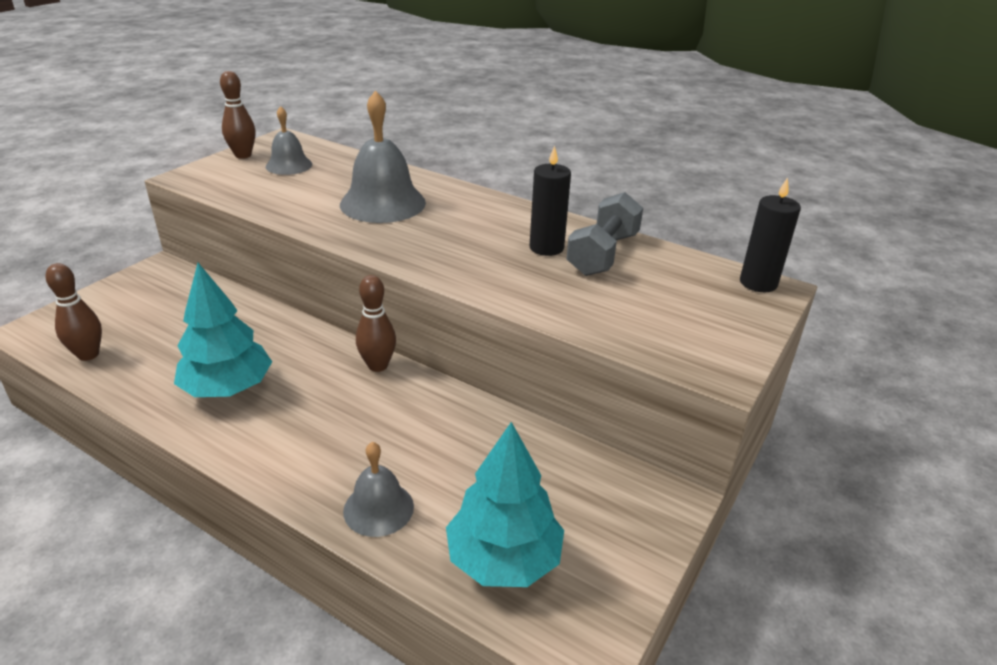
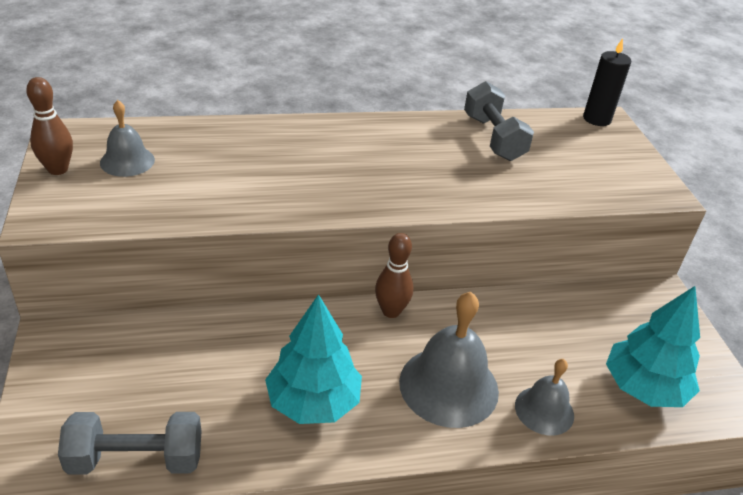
camera: 45 degrees left, 5 degrees up
(88, 355) = (136, 459): brown bowling pin -> grey dumbbell
(383, 203) = (280, 164): grey bell -> grey bell (448, 386)
(546, 247) = (454, 149): black candle -> none

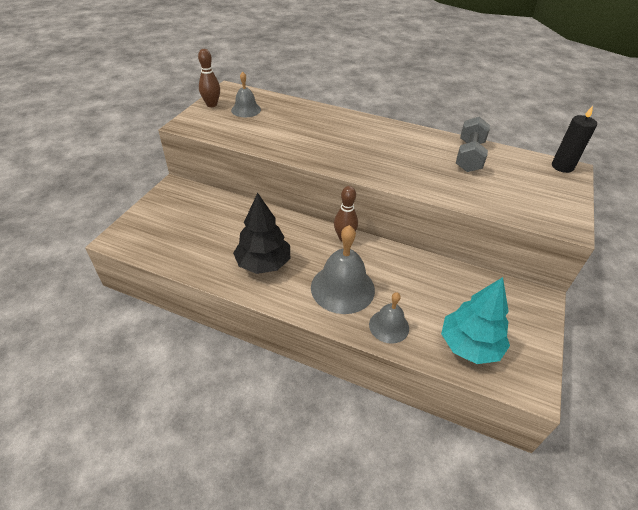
camera: 35 degrees right, 5 degrees up
(136, 459) = (164, 252): grey dumbbell -> none
(313, 402) = (263, 263): turquoise tree -> black tree

